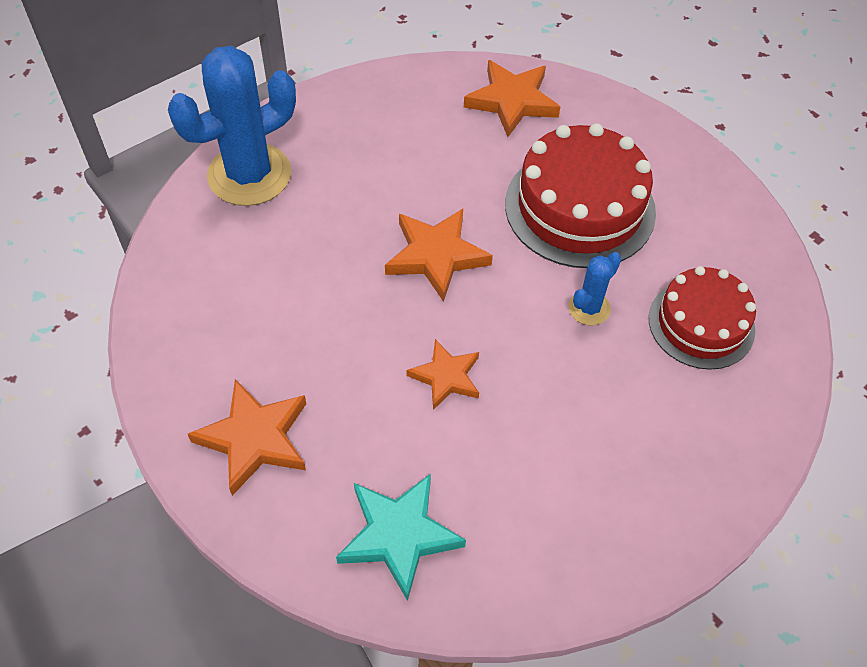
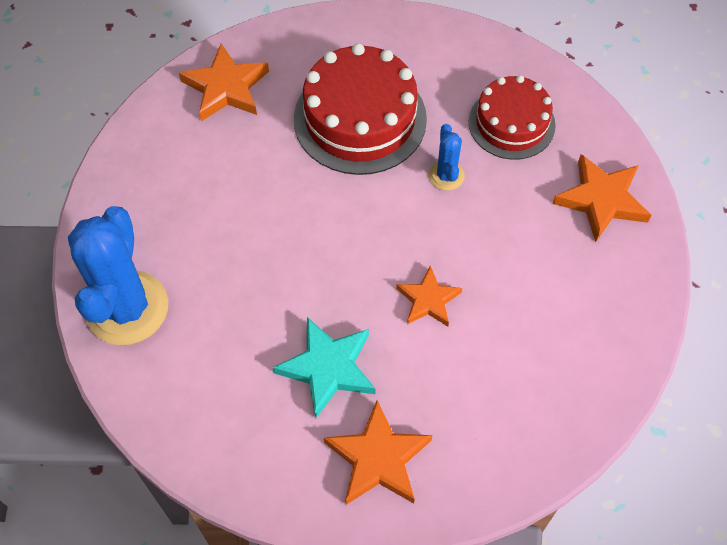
camera: 50 degrees left, 5 degrees up
(398, 535) = (527, 414): turquoise star -> turquoise star (328, 368)
(436, 256) = (321, 235): orange star -> orange star (601, 200)

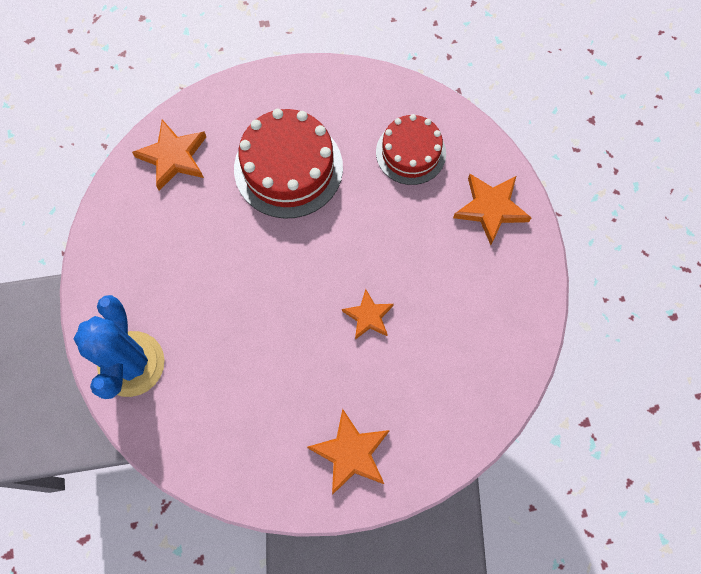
camera: 10 degrees left, 10 degrees up
(328, 368) = (300, 387): turquoise star -> none
(446, 176) = (365, 207): blue cactus -> none

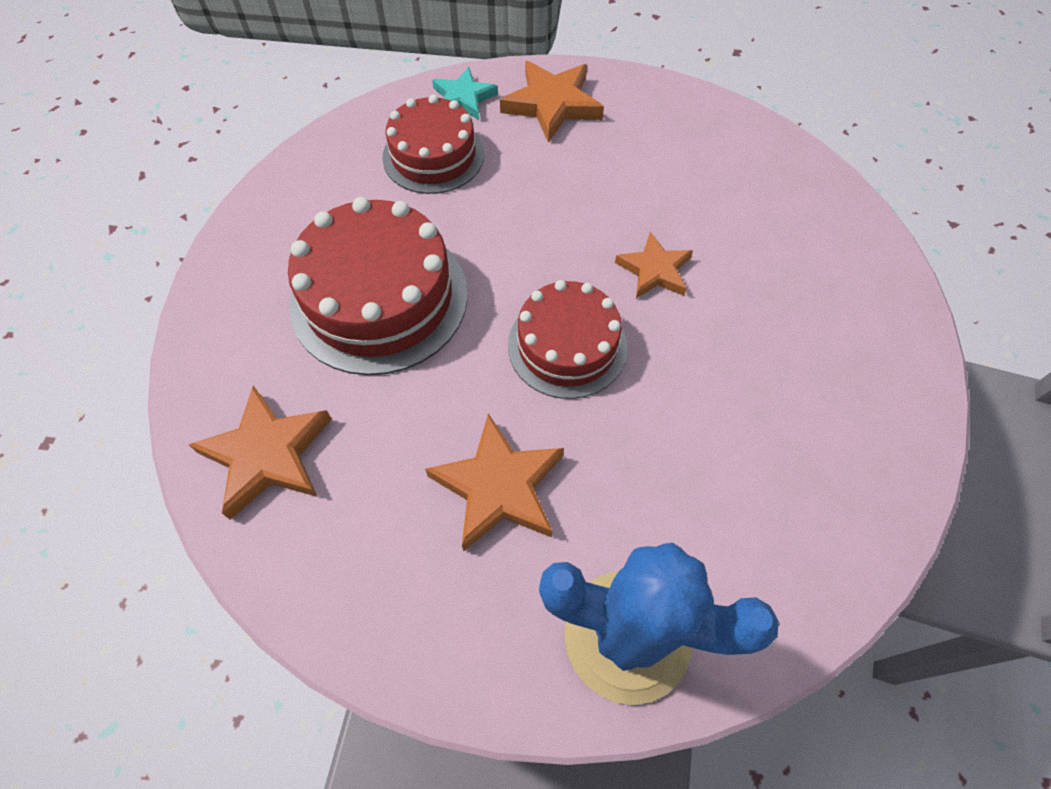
camera: 70 degrees left, 10 degrees down
(292, 282) = (567, 346): none -> red cake
(350, 453) = (853, 349): orange star -> orange star (498, 487)
(471, 150) = (463, 98): none -> turquoise star

